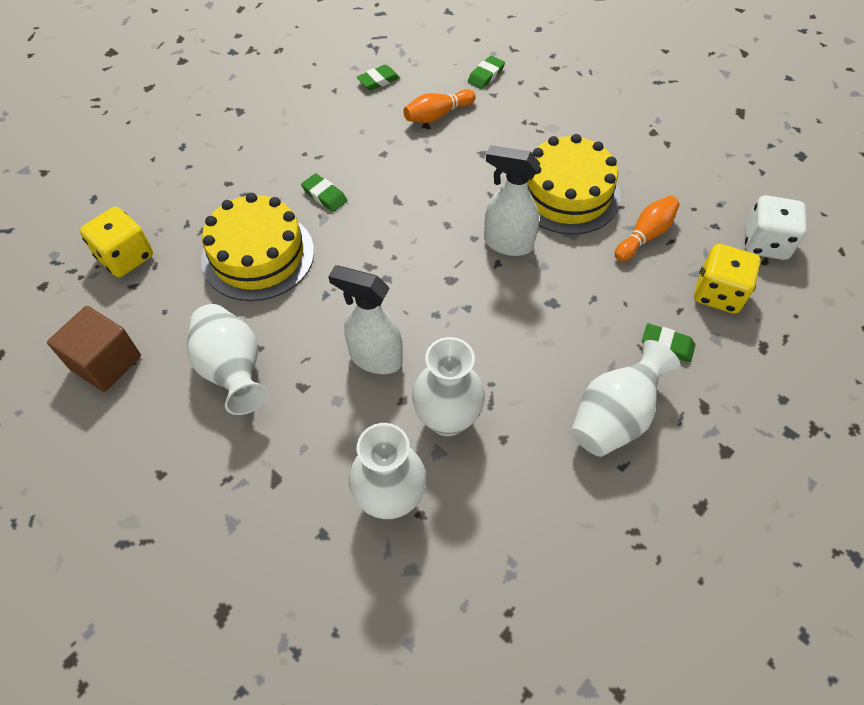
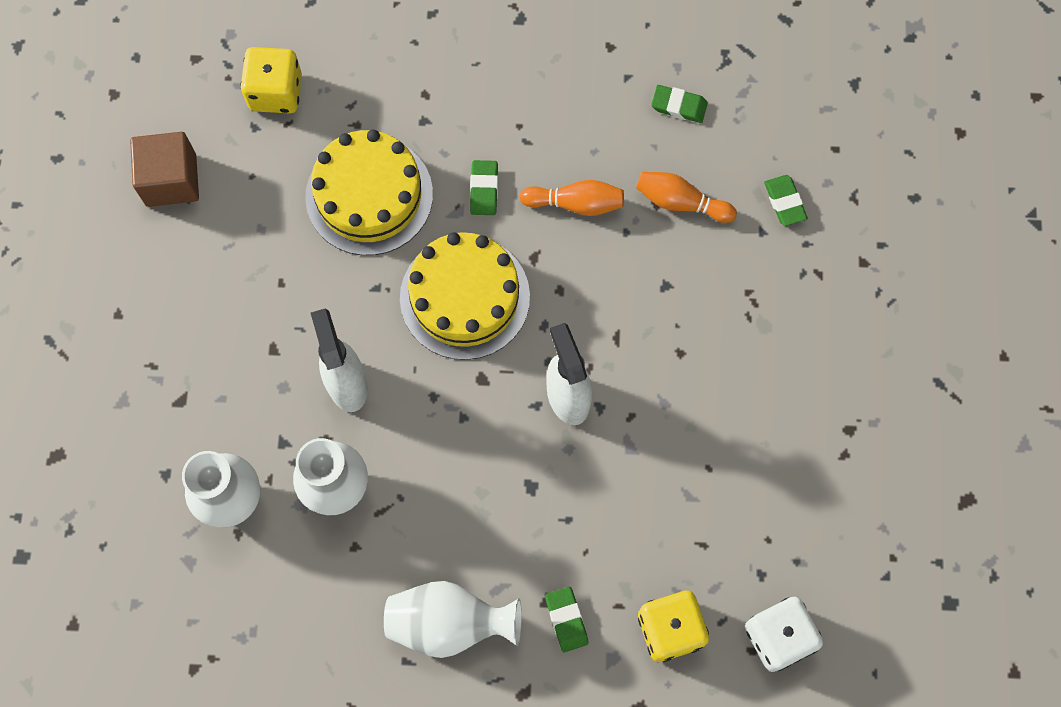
camera: 50 degrees right, 15 degrees up
(233, 370) = (244, 282): white vase -> none
(486, 75) = (784, 202): green eraser -> green eraser turned 75 degrees clockwise
(567, 194) = (680, 405): yellow cake -> yellow cake (465, 297)
(645, 235) = (688, 516): orange bowling pin -> orange bowling pin (576, 203)

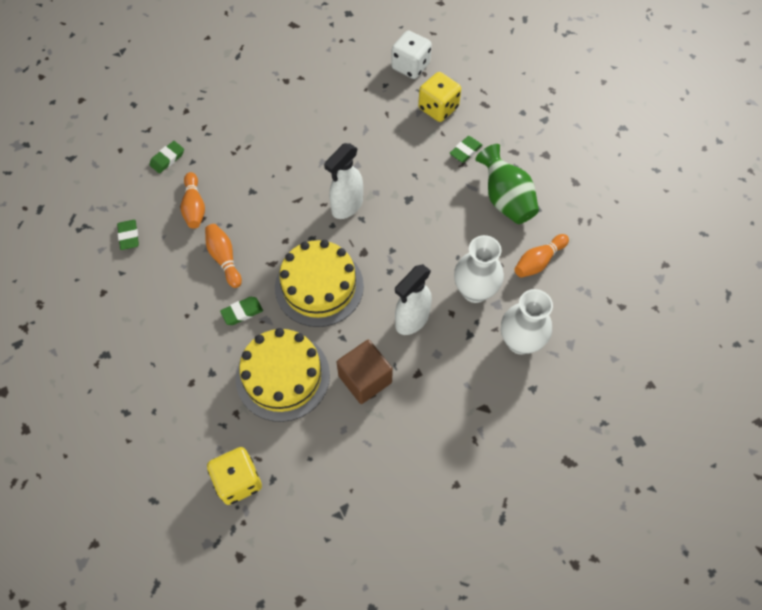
camera: 120 degrees left, 10 degrees down
(171, 180) = (342, 511): brown cube -> brown cube (365, 379)
(326, 602) = (538, 261): none -> orange bowling pin
(449, 623) = (505, 200): white vase -> green vase

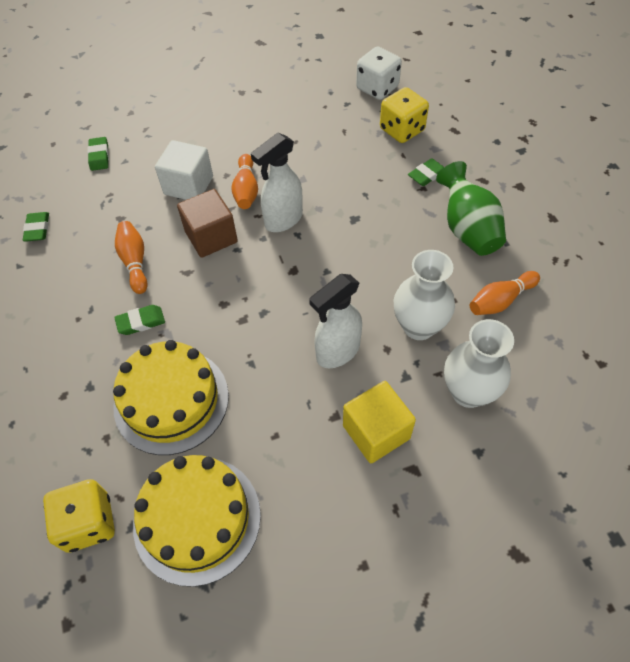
camera: 10 degrees right, 5 degrees down
(167, 159) = (99, 156): green eraser -> green eraser turned 60 degrees counterclockwise
(194, 207) = (115, 206): orange bowling pin -> orange bowling pin (246, 190)
(256, 181) = (188, 185): none -> white cube
(319, 286) = (235, 302): yellow cake -> yellow cake (197, 519)
(365, 379) = (269, 415): brown cube -> brown cube (211, 237)
(452, 382) = (376, 432): none -> yellow cube

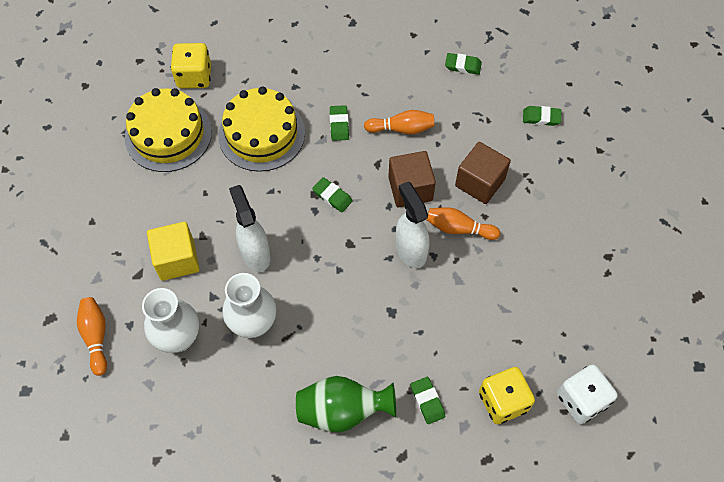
camera: 105 degrees right, 5 degrees up
(188, 185) = (480, 182): white cube -> brown cube
(240, 301) = (332, 196): none -> green eraser
(500, 300) = (251, 404): orange bowling pin -> orange bowling pin (96, 337)

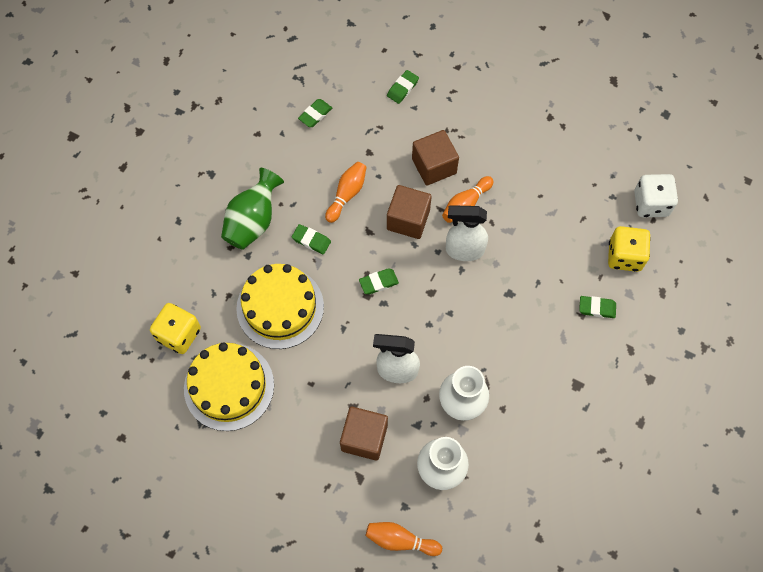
camera: 60 degrees left, 5 degrees up
(177, 259) = (364, 438): yellow cube -> brown cube
(342, 411) = (572, 373): green vase -> green vase (253, 221)

